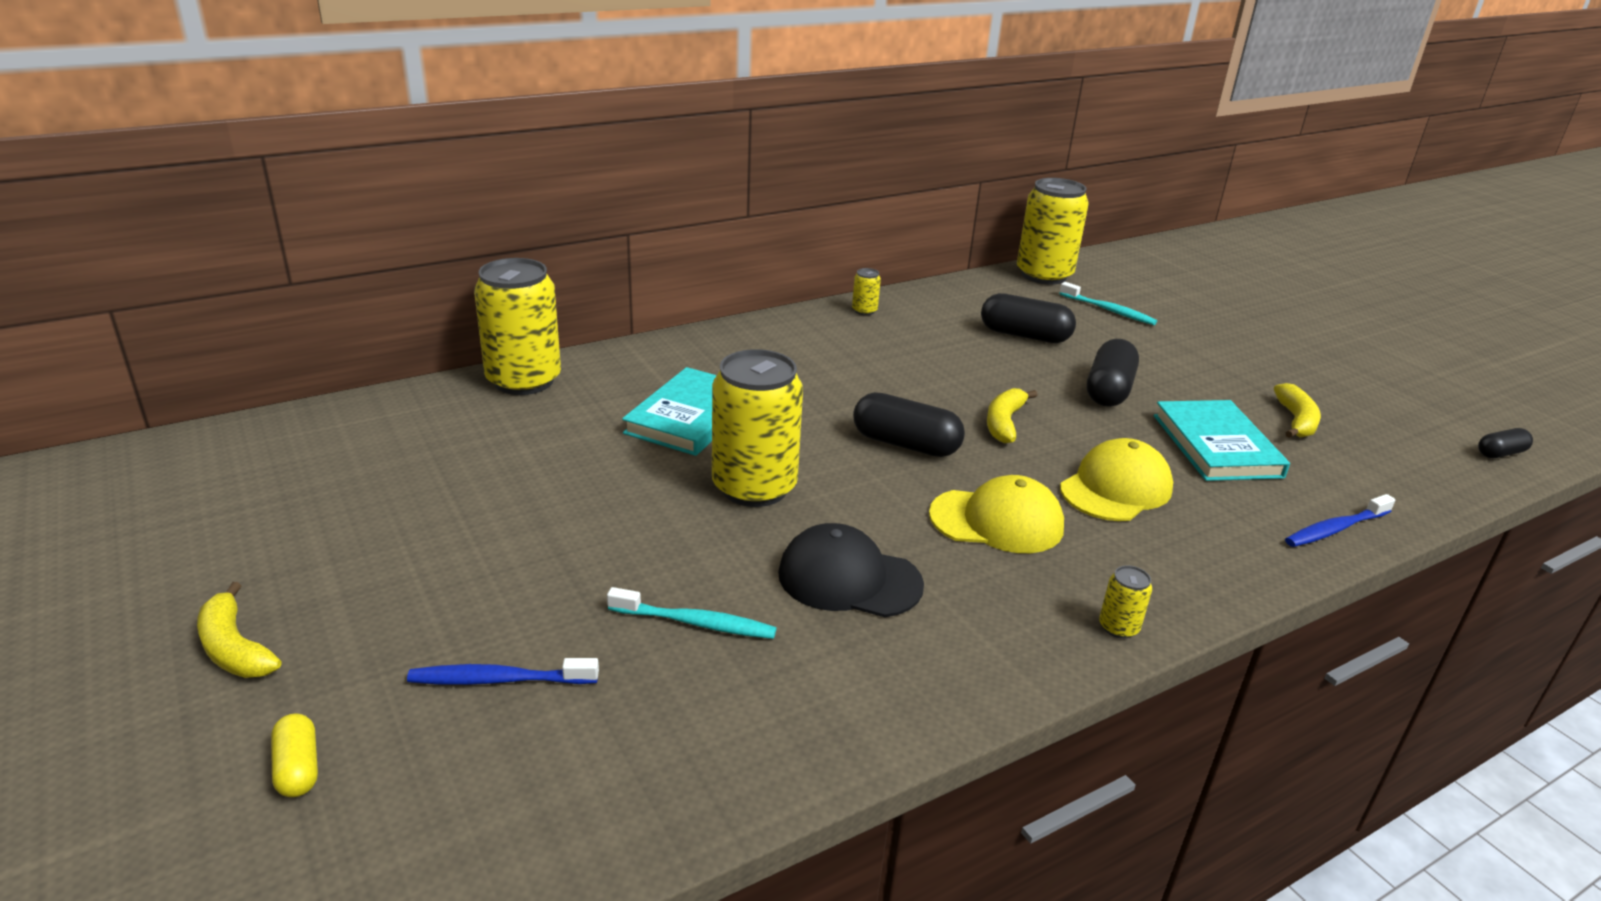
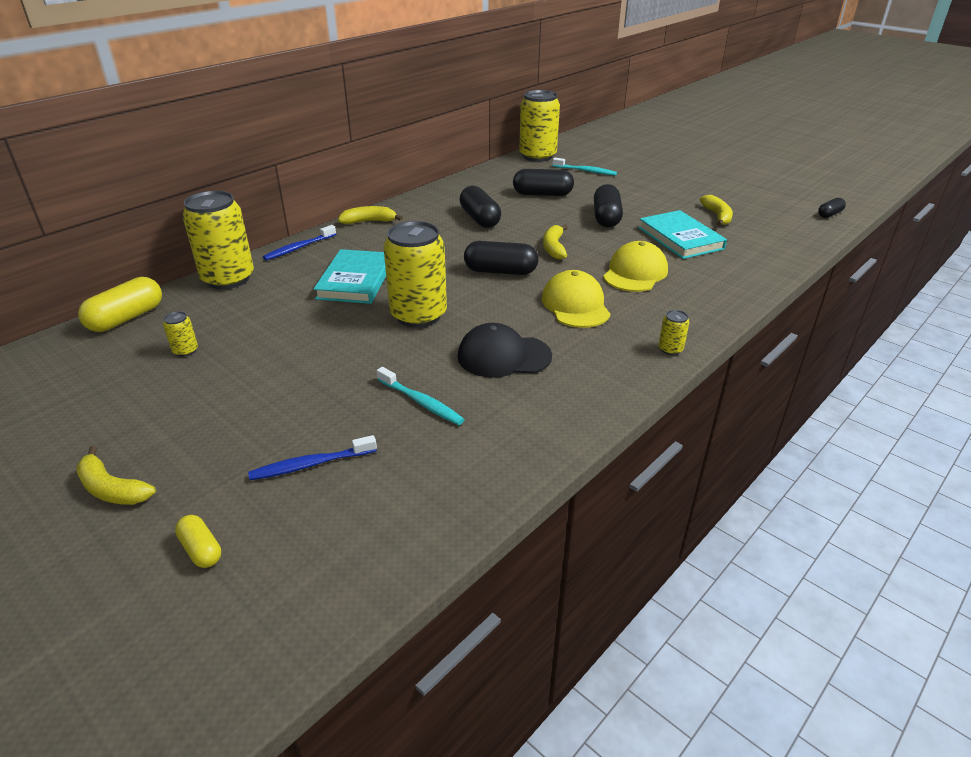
camera: 15 degrees left, 5 degrees up
(371, 410) = (126, 318): none -> yellow capsule
(695, 623) = (421, 402): turquoise toothbrush -> turquoise toothbrush turned 45 degrees clockwise
(751, 333) = (369, 221): none -> yellow banana
(864, 311) = (436, 195): yellow can -> yellow can (185, 351)
(912, 357) = (480, 219): none -> black capsule
(997, 521) = (575, 305): yellow cap -> yellow cap turned 90 degrees counterclockwise
(1335, 529) = (762, 271): blue toothbrush -> blue toothbrush (299, 248)

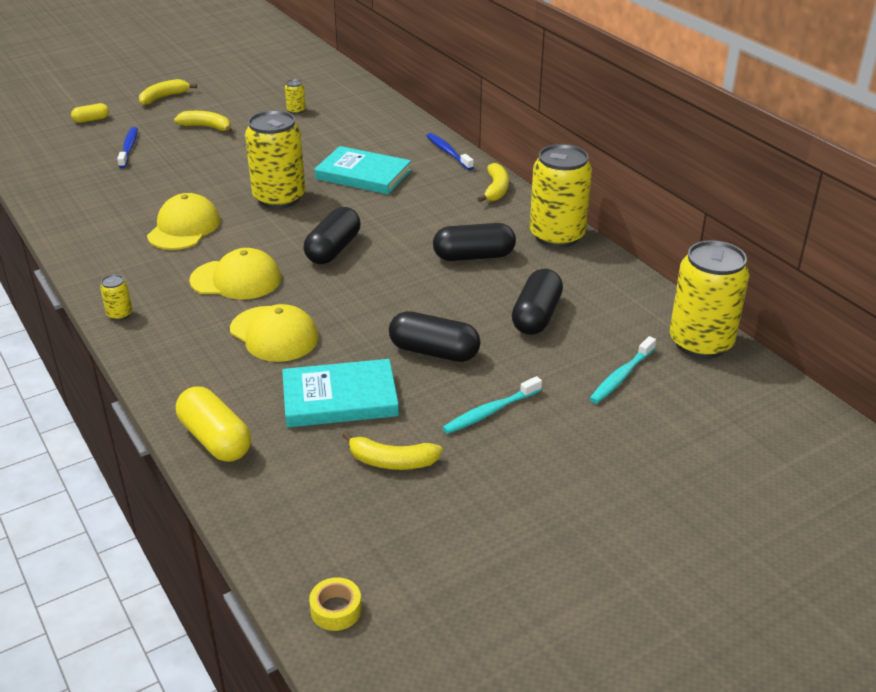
camera: 105 degrees right, 0 degrees up
(126, 318) = (359, 90): yellow capsule -> yellow capsule (215, 439)
(228, 279) = (402, 123): yellow can -> yellow can (557, 236)
(421, 402) = (156, 187): turquoise toothbrush -> turquoise toothbrush (490, 412)
(504, 356) = (184, 228): black cap -> yellow cap
(554, 248) = (368, 292): yellow banana -> yellow banana (207, 127)
(829, 214) = (336, 609): black capsule -> yellow tape

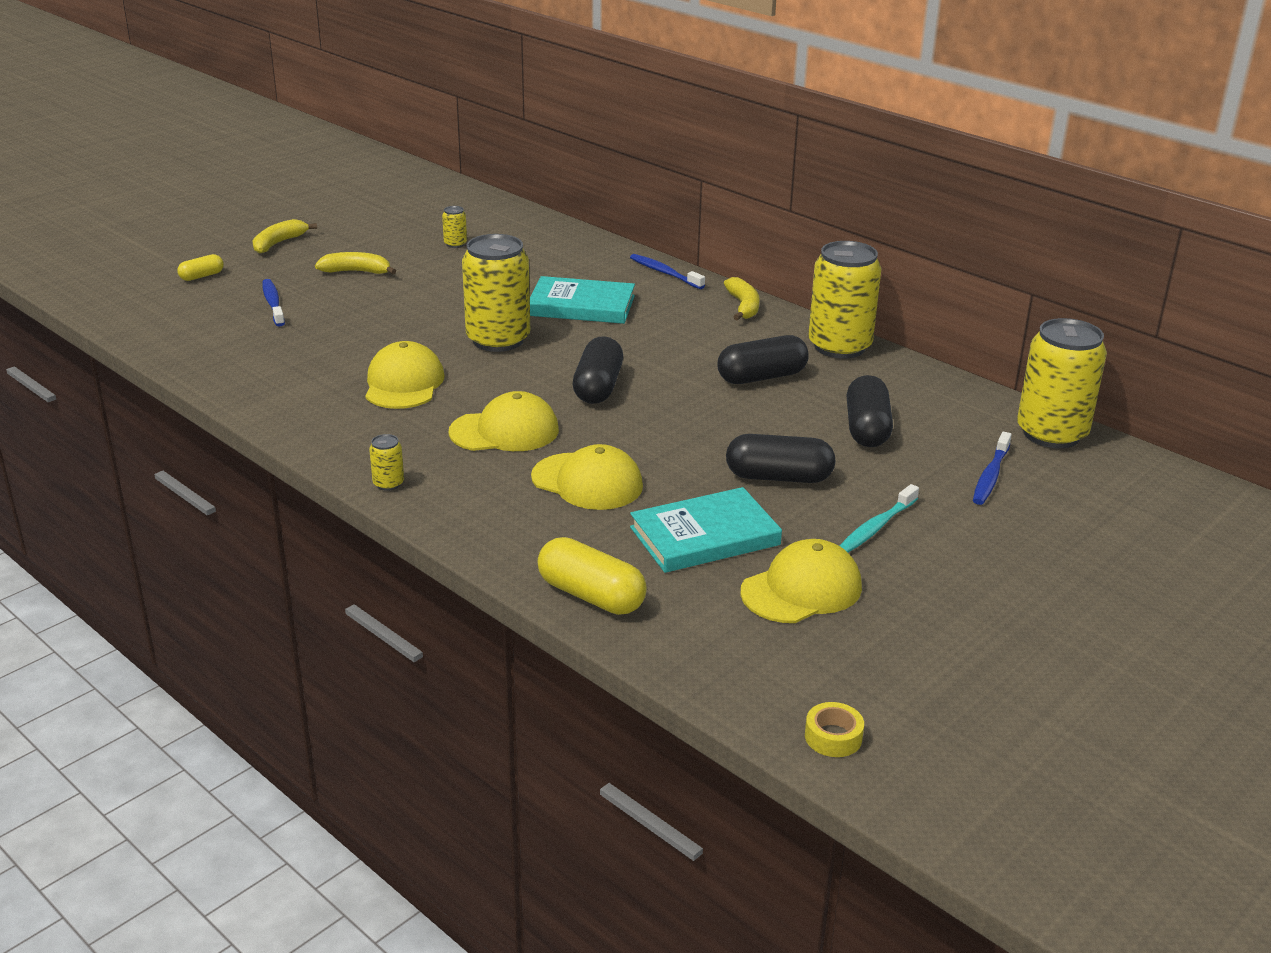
camera: 15 degrees left, 5 degrees down
(392, 461) = (801, 589): yellow banana -> yellow cap
(621, 376) = (991, 476): turquoise toothbrush -> blue toothbrush

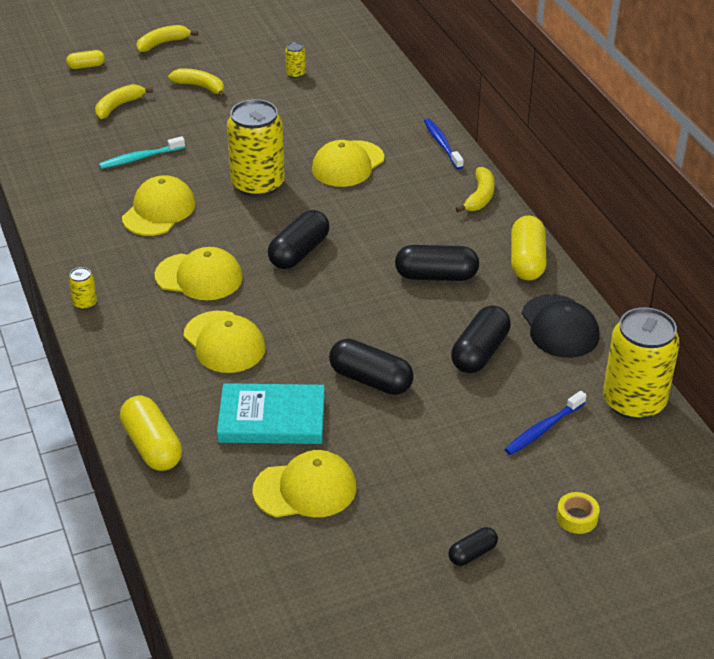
camera: 25 degrees right, 10 degrees up
(273, 303) = (119, 106): blue toothbrush -> yellow banana
(581, 306) = (348, 164): turquoise book -> yellow cap
(833, 737) = (227, 621): yellow tape -> yellow tape (577, 517)
(839, 347) = (527, 261): yellow can -> yellow capsule
(876, 527) = (408, 450): turquoise toothbrush -> turquoise toothbrush (140, 158)
(923, 391) = (560, 327): none -> black cap
(1028, 598) = (472, 553): none -> black capsule

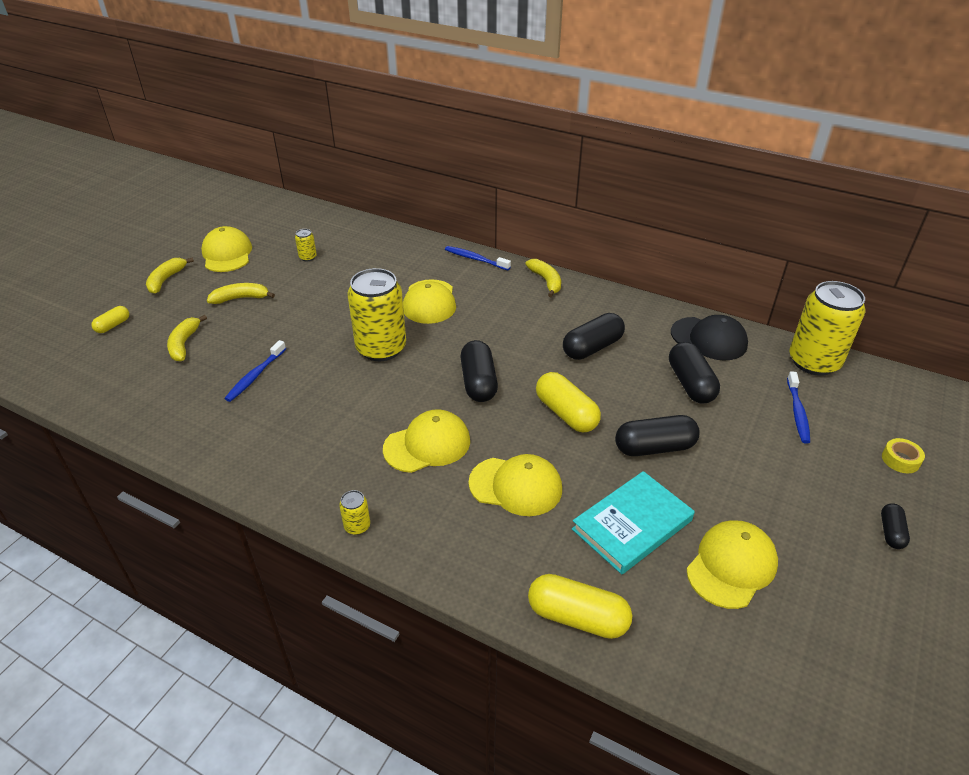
camera: 40 degrees left, 0 degrees up
(140, 158) = (255, 376): turquoise toothbrush -> blue toothbrush
(159, 210) = (325, 410): yellow cap -> yellow cap (227, 254)
(527, 261) = (631, 307): yellow capsule -> yellow capsule (566, 413)

